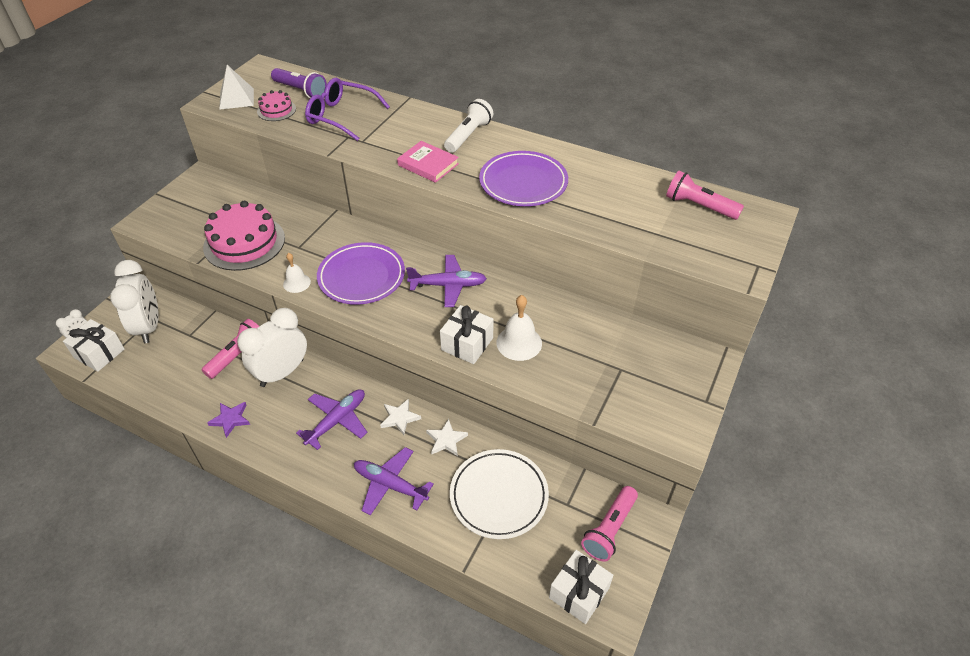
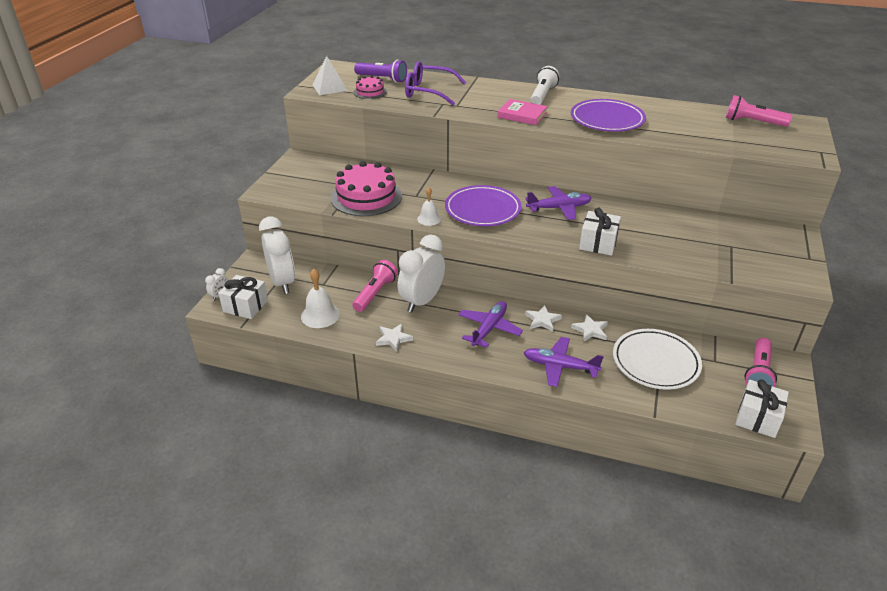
camera: 10 degrees left, 10 degrees down
(230, 419) = (393, 339): purple star -> white star
(519, 343) = (640, 238): white bell -> white bell (320, 315)

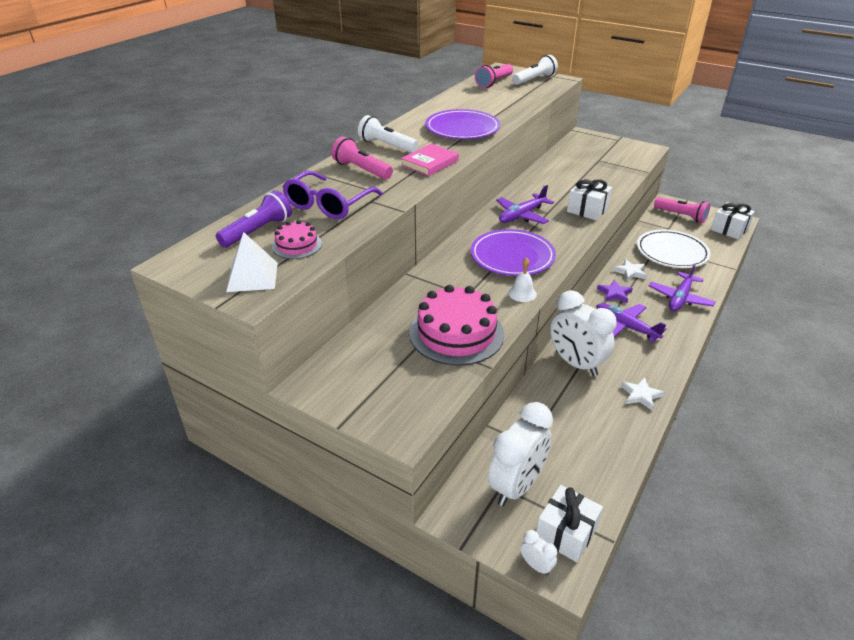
camera: 75 degrees left, 0 degrees up
(282, 282) = (516, 486): white clock -> white clock turned 135 degrees clockwise
(320, 315) = (594, 453): white bell -> none
(375, 293) = (556, 398): pink flashlight -> pink flashlight (361, 170)
(542, 320) = (614, 293): white star -> purple star
(559, 208) = (521, 215): purple plane -> purple plane turned 135 degrees counterclockwise
(791, 142) = (534, 80): none -> white flashlight

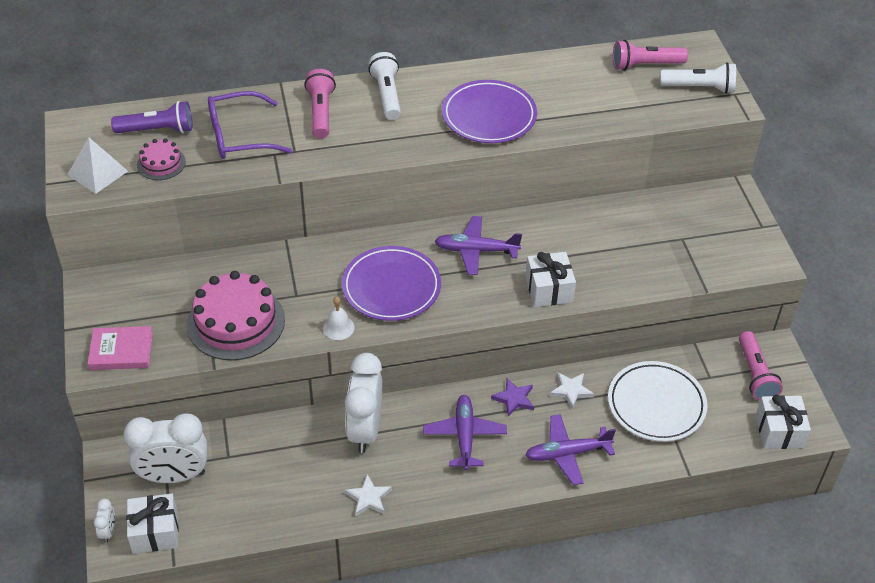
camera: 45 degrees right, 10 degrees up
(430, 163) = (386, 142): pink book -> pink book (121, 351)

